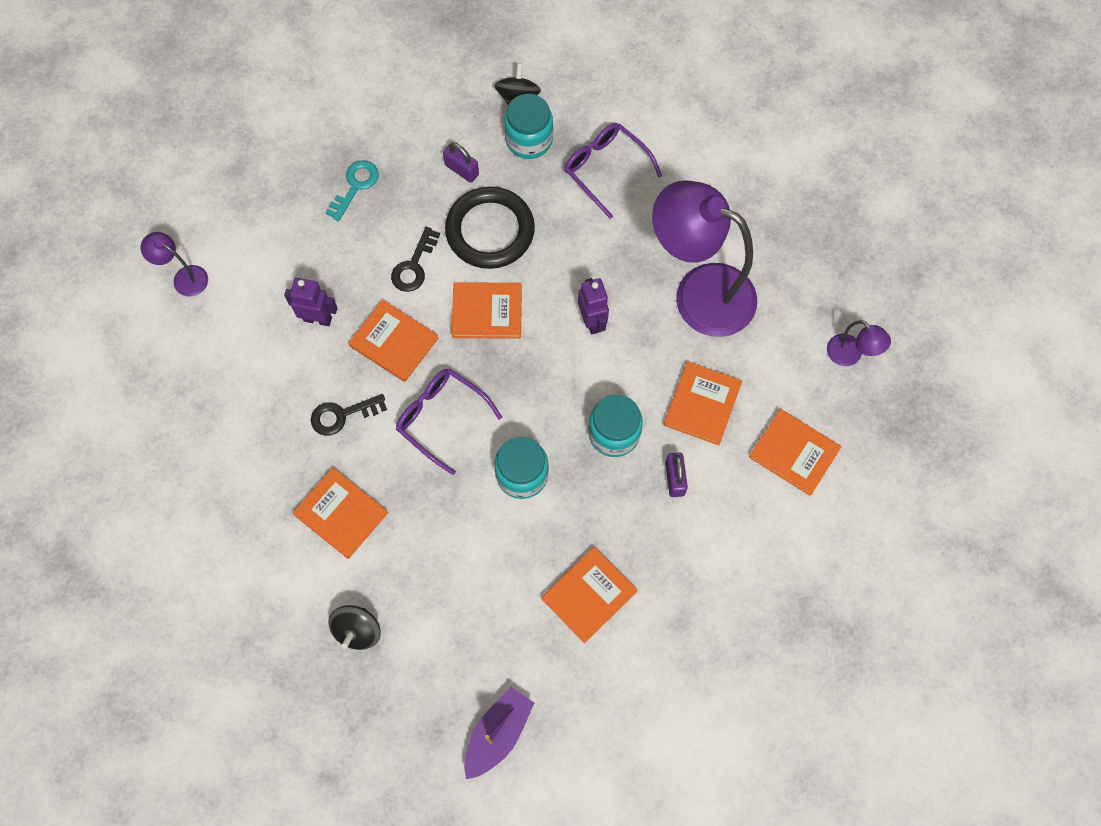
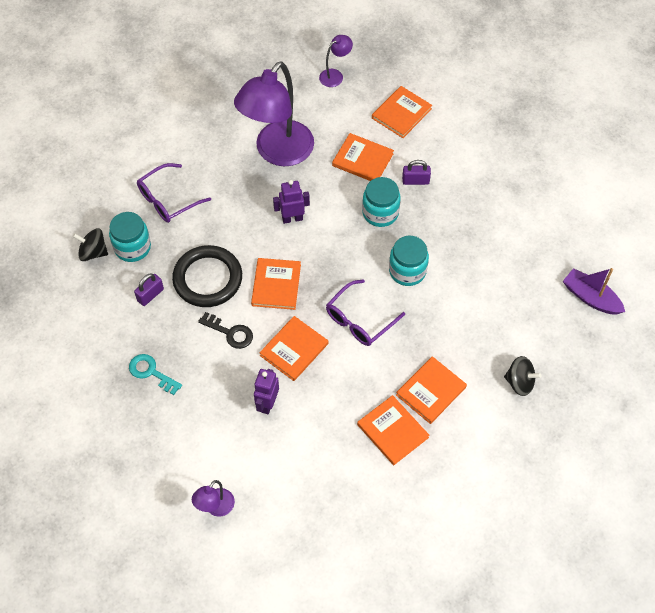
camera: 85 degrees left, 10 degrees down
(342, 415) = (351, 388): black key -> none
(589, 595) = (495, 237): orange book -> orange book (392, 431)

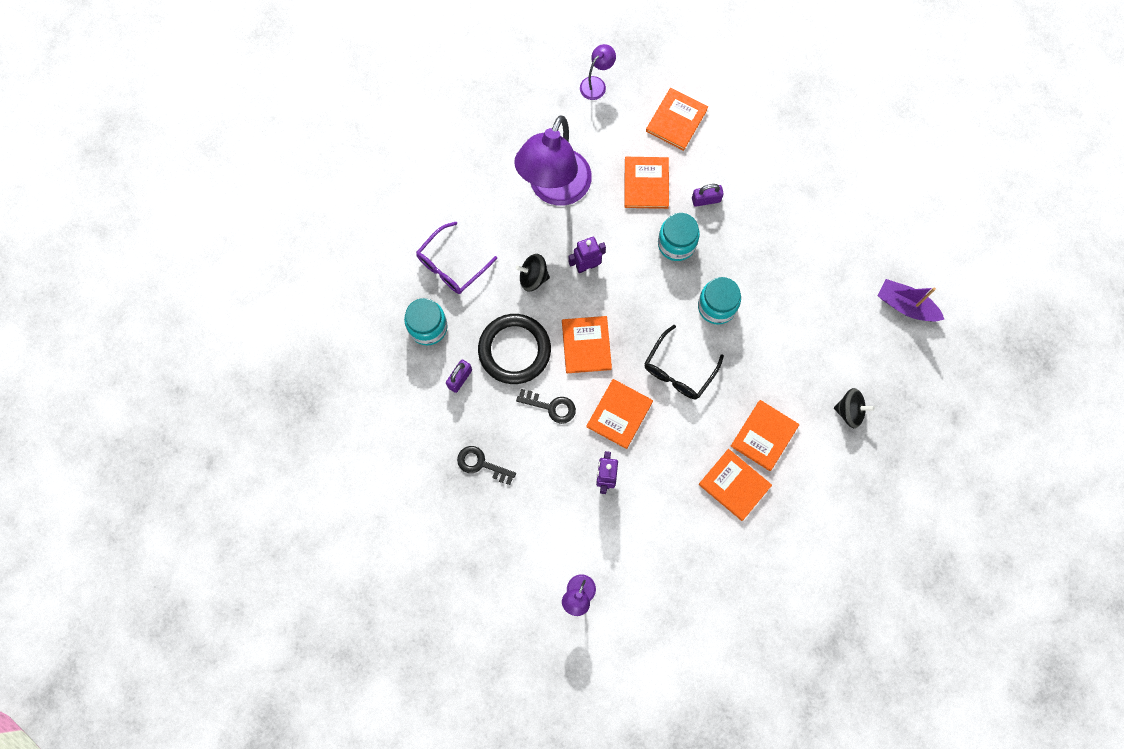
camera: 10 degrees left, 15 degrees up
(93, 252) = (388, 340): black spinning top -> black spinning top (533, 277)
(151, 372) = (481, 464): turquoise key -> black key
(359, 320) = (679, 370): purple glasses -> black glasses
(362, 160) = (646, 183): orange book -> orange book turned 75 degrees clockwise

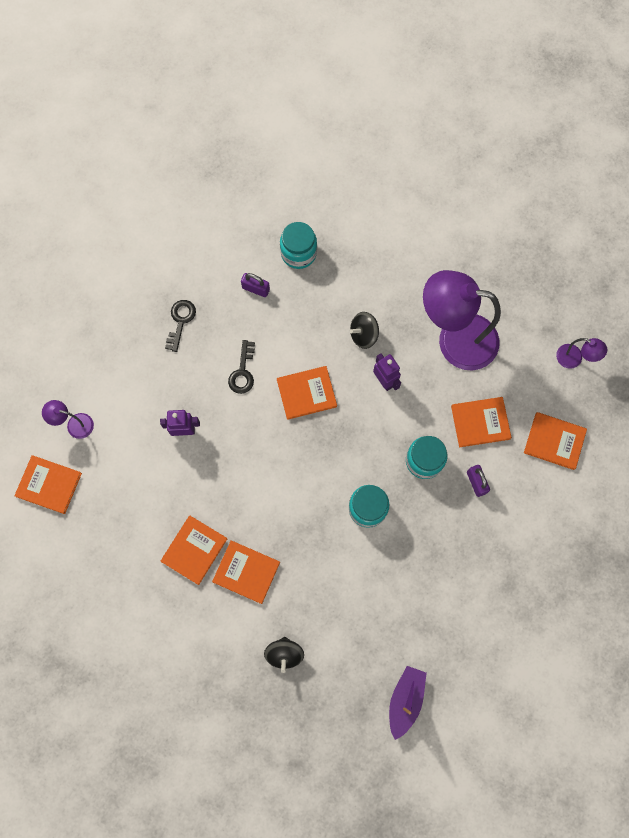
camera: 80 degrees right, 0 degrees up
(451, 265) = (361, 262): purple glasses -> none
(514, 350) = (290, 330): black ring -> none
(533, 277) = (363, 335): black spinning top -> black spinning top turned 105 degrees counterclockwise
(619, 414) = (245, 434): orange book -> orange book (49, 485)
(679, 370) = (297, 482): black glasses -> none

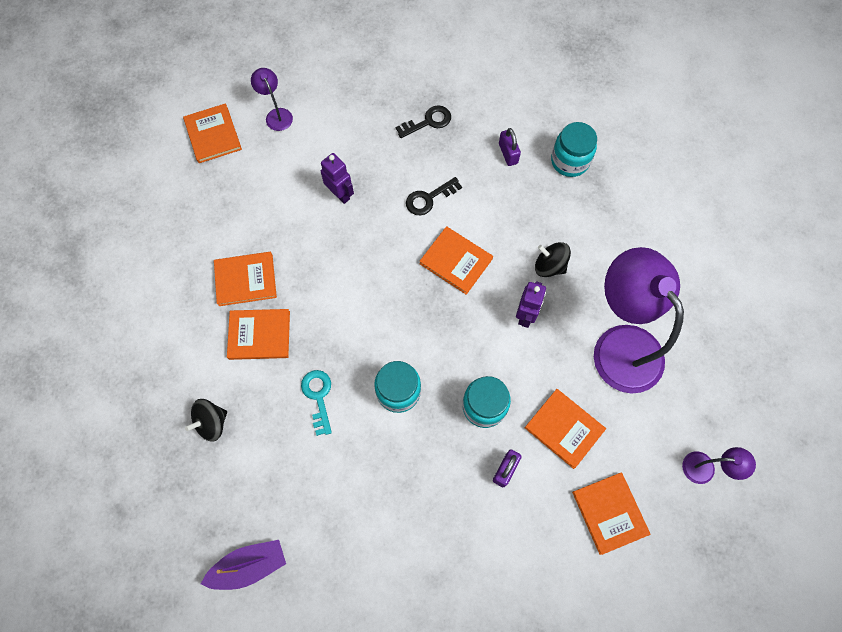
camera: 50 degrees right, 5 degrees down
(246, 572) = (259, 335): orange book -> orange book turned 75 degrees counterclockwise
(326, 565) = (318, 397): none -> turquoise key
(574, 359) = (705, 468): purple lamp -> purple lamp turned 75 degrees counterclockwise

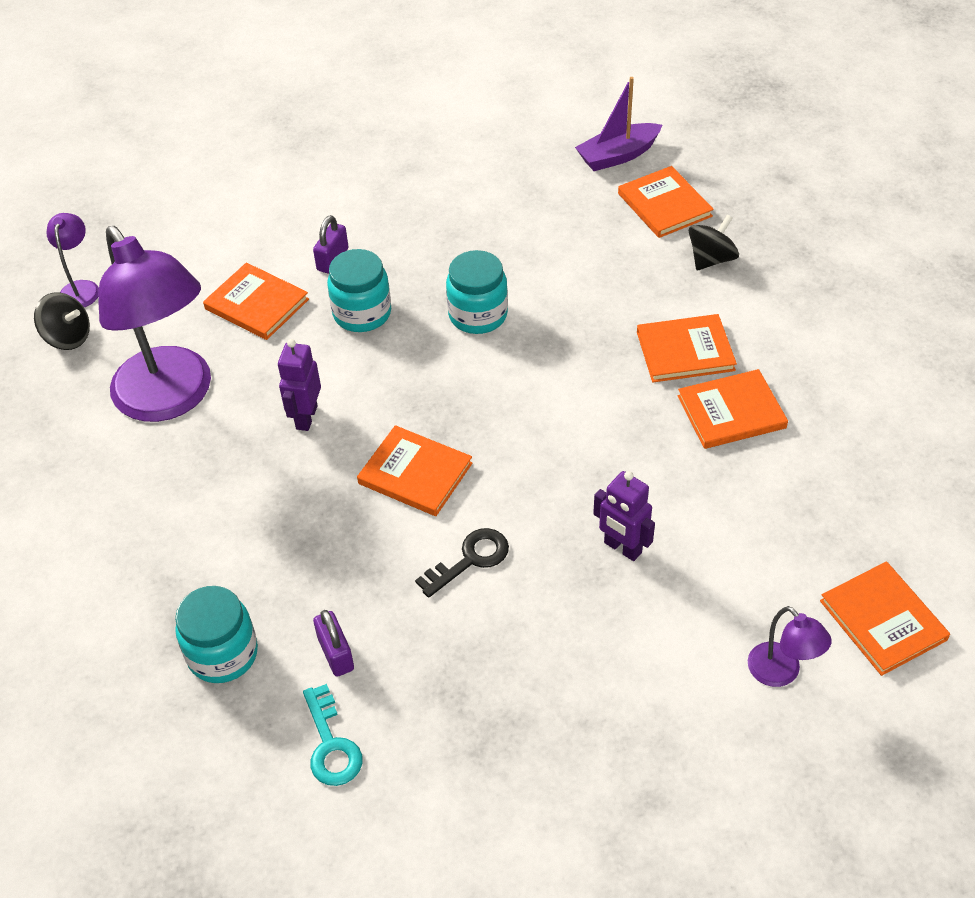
camera: 175 degrees right, 20 degrees down
(318, 397) = (583, 298): turquoise key -> turquoise key (331, 745)
(428, 122) = (490, 696): black key -> none
(549, 266) = (267, 484): black spinning top -> black spinning top (68, 337)
(609, 513) = (207, 238): orange book -> orange book (664, 205)
(705, 468) = (81, 288): purple lamp -> purple lamp turned 90 degrees clockwise

